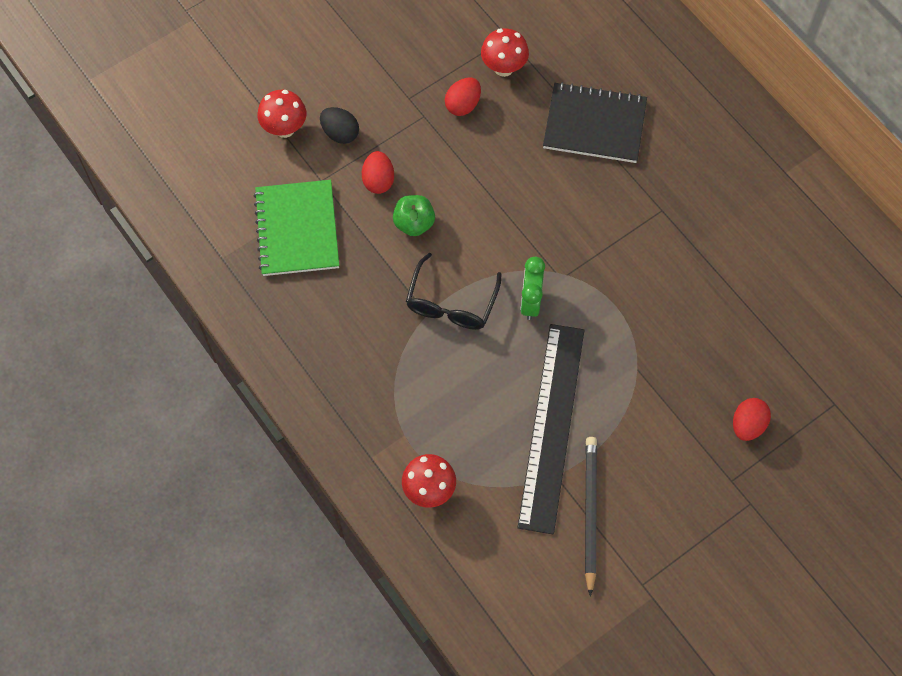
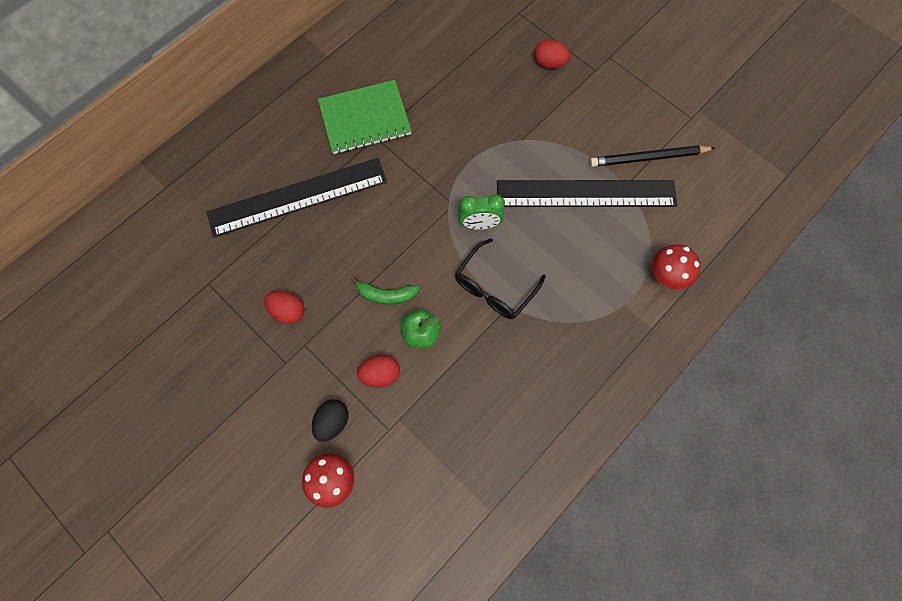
camera: 100 degrees left, 5 degrees up
(297, 229) = (446, 442): green notebook -> green notebook (365, 119)
(451, 303) = (494, 287): black glasses -> black glasses turned 120 degrees clockwise
(463, 196) = (386, 295): none -> green banana
(503, 68) = (243, 281): red mushroom -> none
(594, 124) = (298, 197): black notebook -> black ruler

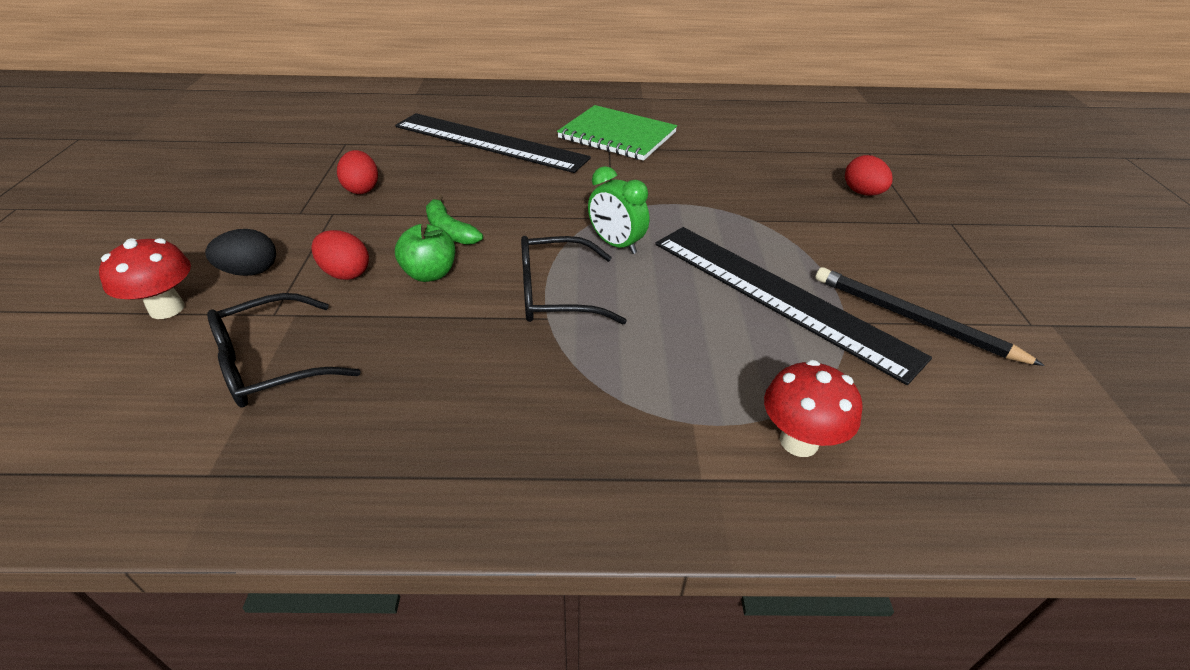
camera: 45 degrees right, 30 degrees down
(433, 451) = (271, 364): none -> black glasses

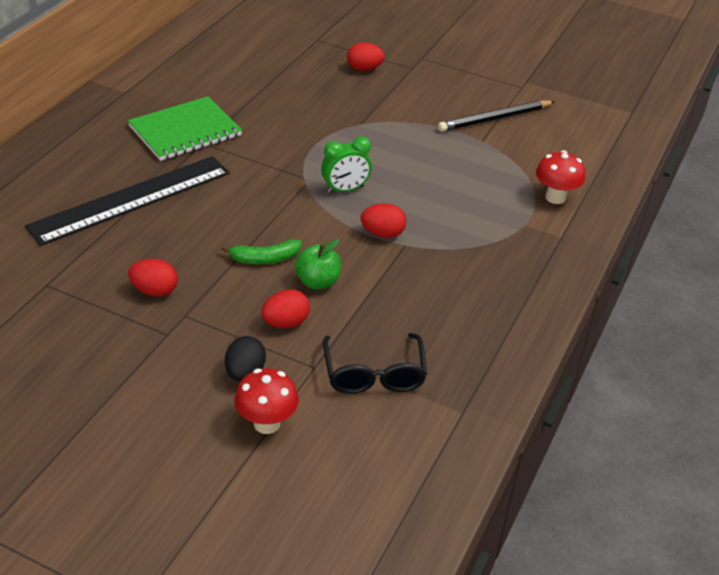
camera: 65 degrees left, 0 degrees up
(555, 294) = (382, 234): black glasses -> red egg
(778, 296) = (445, 152): black ruler -> none

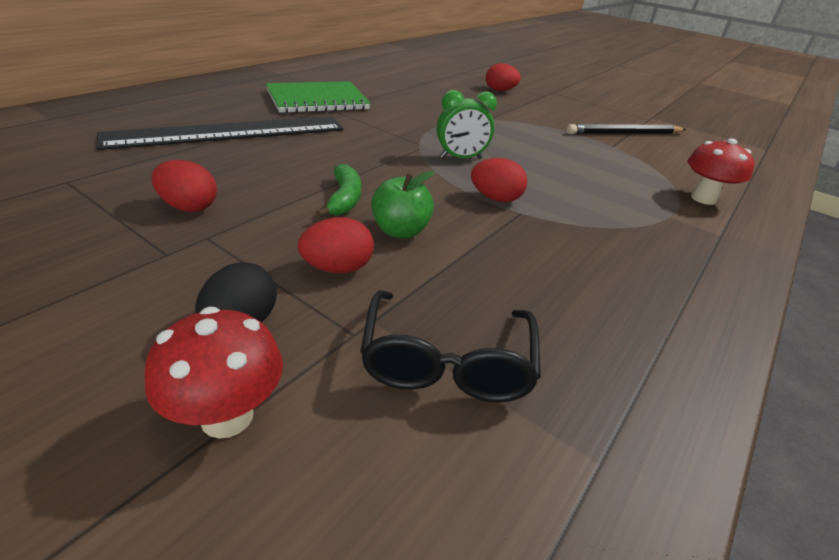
camera: 10 degrees right, 5 degrees down
(265, 259) = (344, 199): green banana -> green banana turned 90 degrees counterclockwise

